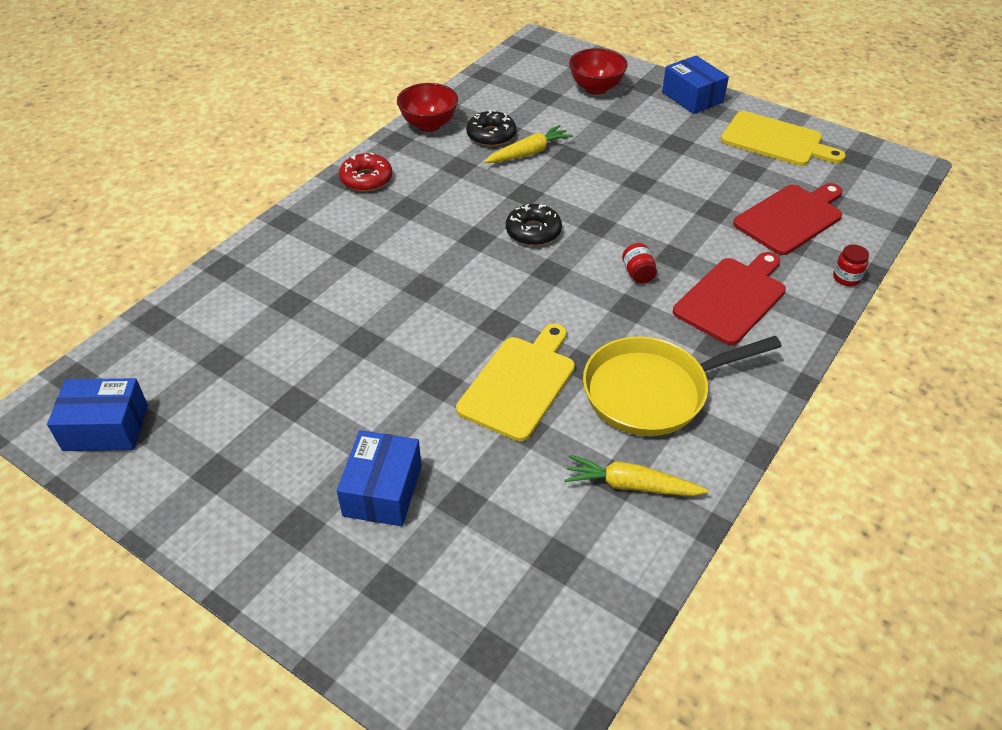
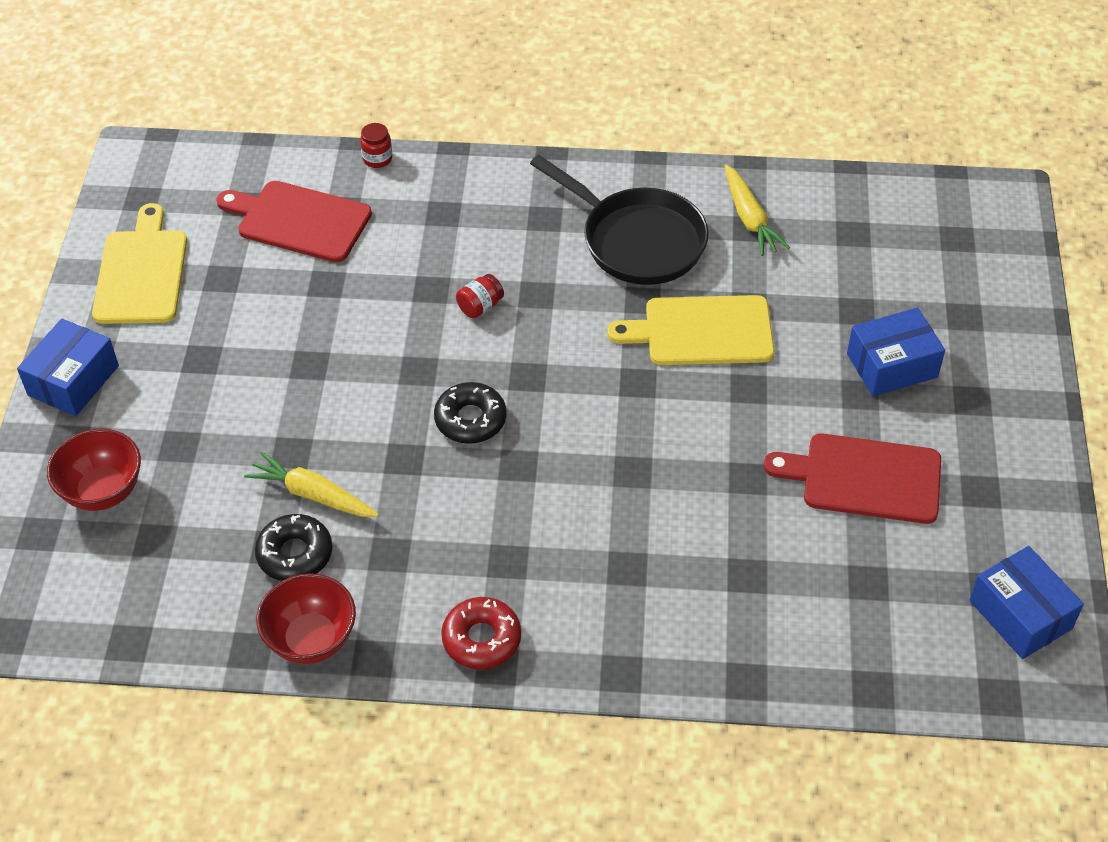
camera: 120 degrees left, 5 degrees up
(652, 391) = (637, 240): yellow pan -> black pan
(732, 298) = (467, 227): red cutting board -> red cutting board (864, 478)

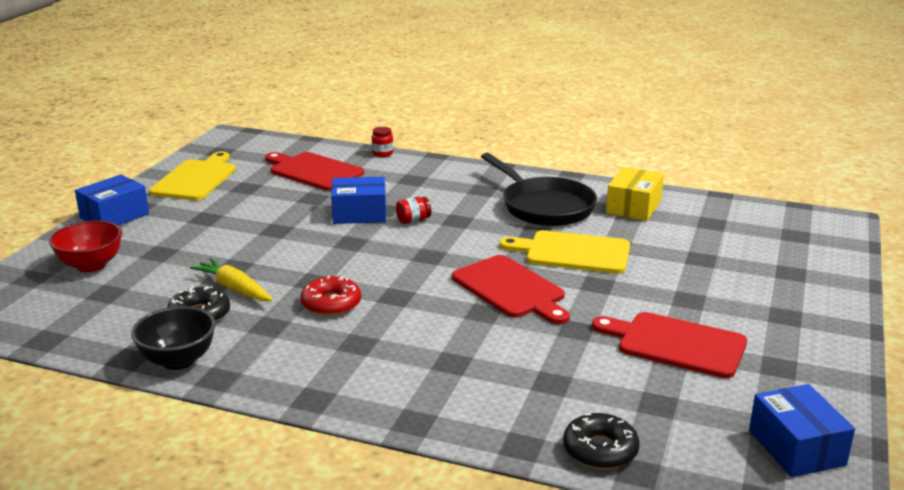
camera: 15 degrees right, 25 degrees down
(311, 639) = (178, 360): red bowl -> black bowl
(470, 419) = (374, 270): black donut -> black donut (600, 450)
(481, 639) = (310, 382): red donut -> red donut (331, 304)
(650, 420) = (511, 289): none -> red cutting board
(749, 218) = (633, 207): yellow carrot -> yellow box
(892, 365) = (721, 289): blue box -> blue box (359, 214)

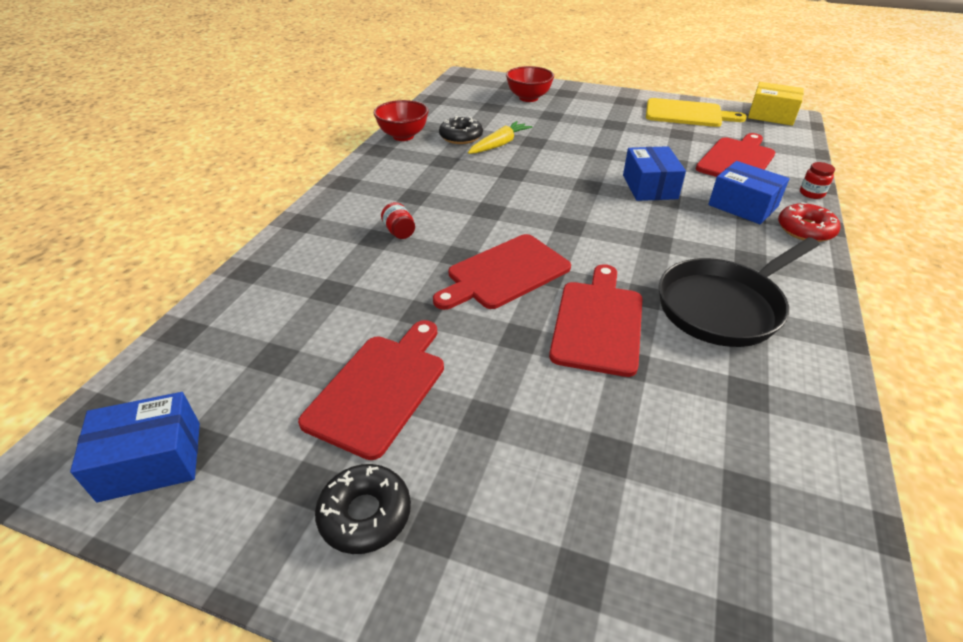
camera: 90 degrees right, 15 degrees up
(114, 216) = (606, 95): blue box -> blue box (743, 206)
(178, 360) = (403, 136): black bowl -> red bowl
(331, 304) = (476, 182): red donut -> red donut (805, 230)
(413, 220) = (645, 215): red jar -> red jar (399, 232)
(573, 252) = (598, 323): yellow cutting board -> red cutting board
(600, 450) = (221, 312): black donut -> black donut (365, 514)
(633, 207) = (764, 396): yellow box -> yellow box (771, 115)

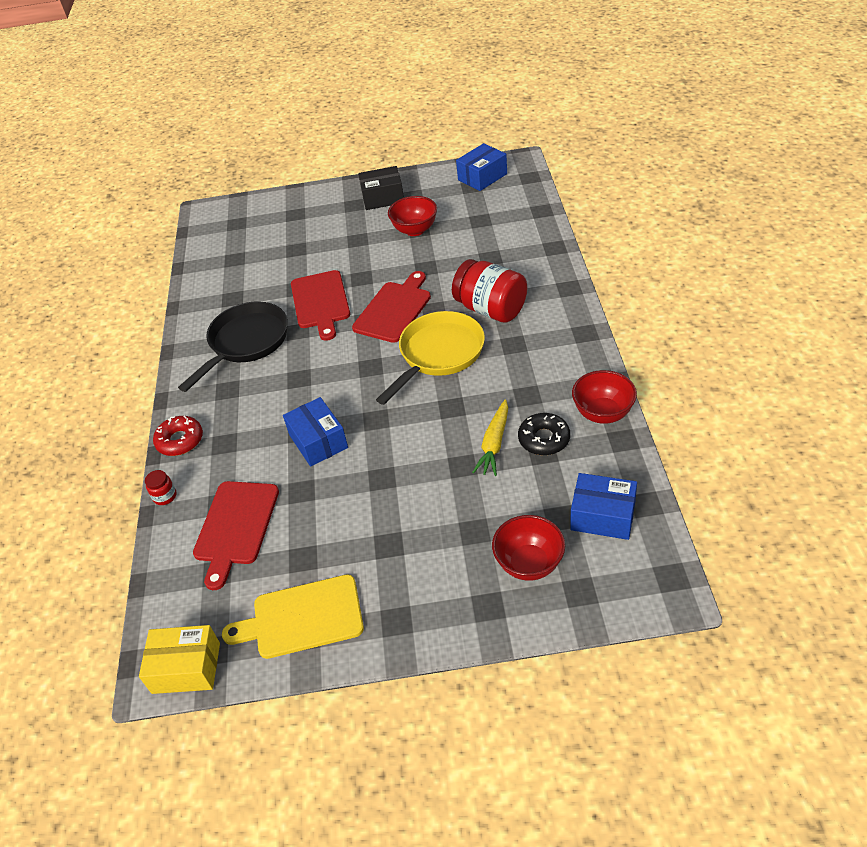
camera: 160 degrees right, 5 degrees up
(365, 514) = (383, 198): black donut -> black box
(379, 388) = (415, 230): red cutting board -> red bowl
(399, 232) = (491, 309): red jar -> red jar, size x2.37
(491, 212) = (438, 354): none -> yellow pan
(743, 206) = (231, 450): blue box -> blue box (603, 516)

